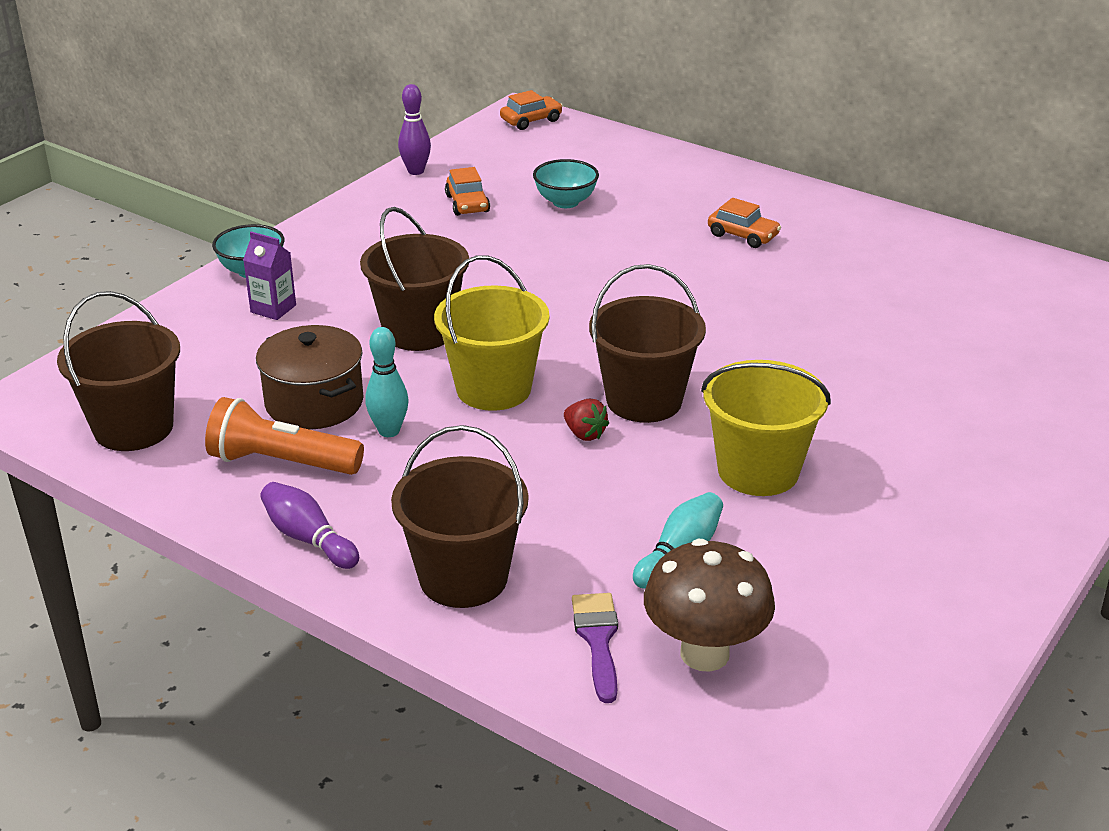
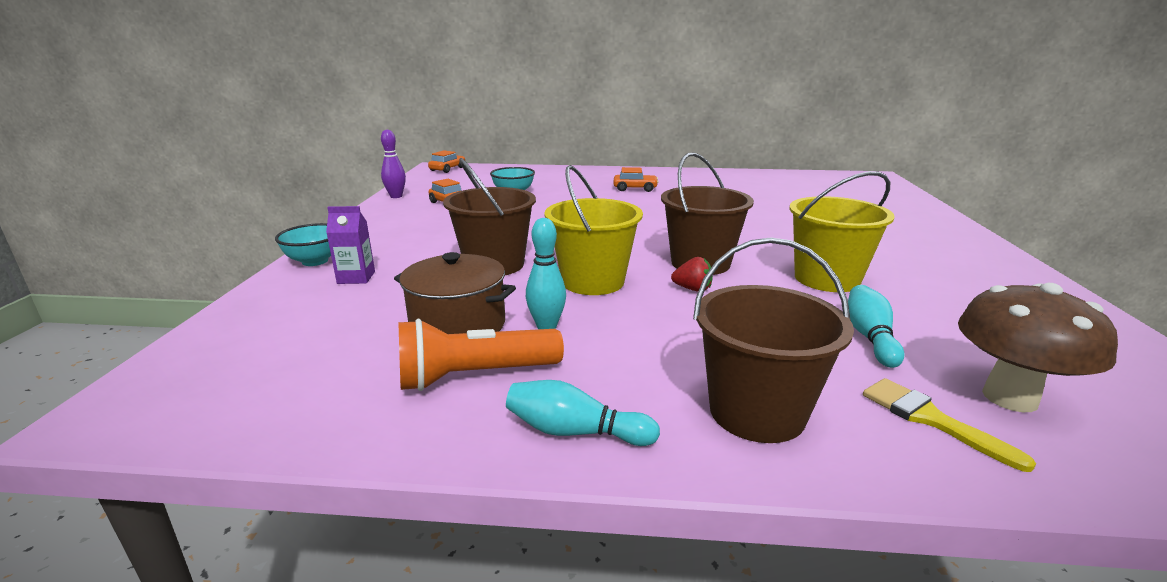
camera: 30 degrees left, 10 degrees down
(133, 428) = (281, 394): brown bucket -> none
(308, 538) = (575, 432): purple bowling pin -> turquoise bowling pin
(598, 639) = (930, 419): purple brush -> yellow brush

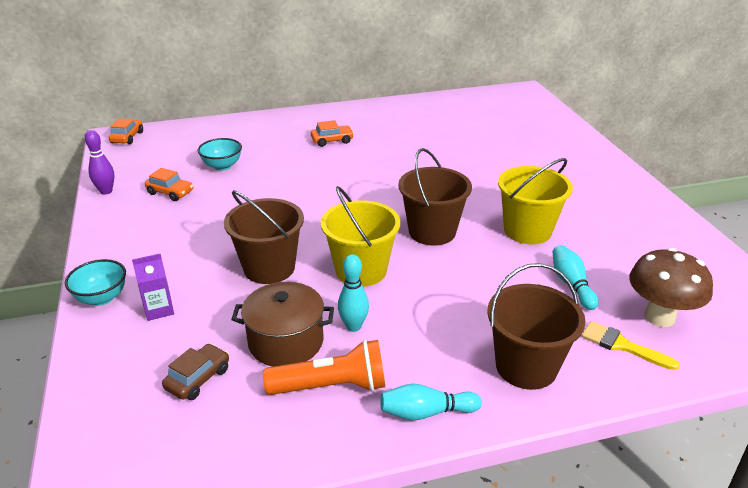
camera: 20 degrees left, 10 degrees up
(336, 338) = (198, 379): none -> brown car
(474, 376) = (331, 386): orange flashlight -> orange flashlight turned 150 degrees counterclockwise
(692, 289) = (439, 262): red strawberry -> none

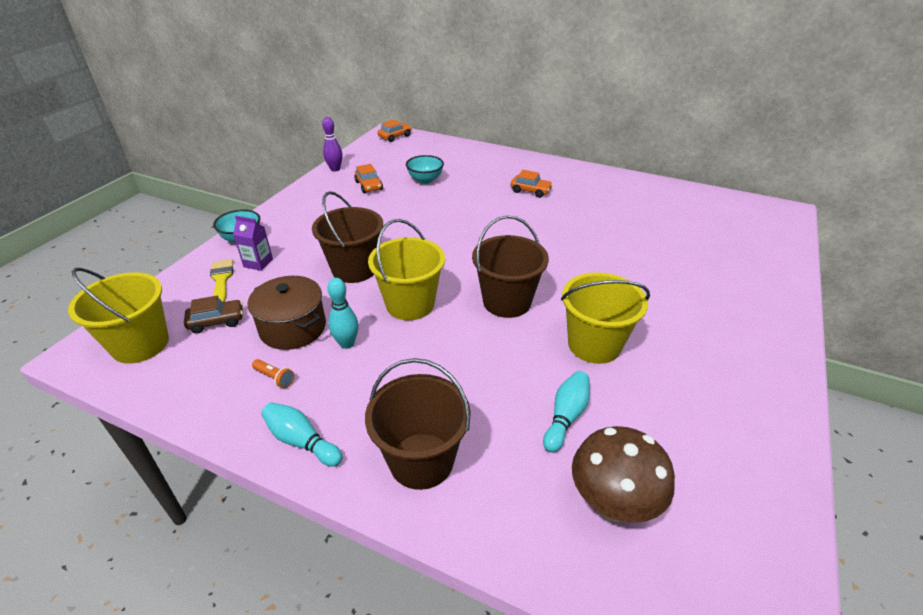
camera: 40 degrees right, 5 degrees up
(144, 444) = (140, 344): none -> yellow bucket
(331, 386) = (275, 378): orange flashlight -> orange flashlight, size x0.45
(622, 345) = (532, 504): yellow brush -> yellow brush (221, 280)

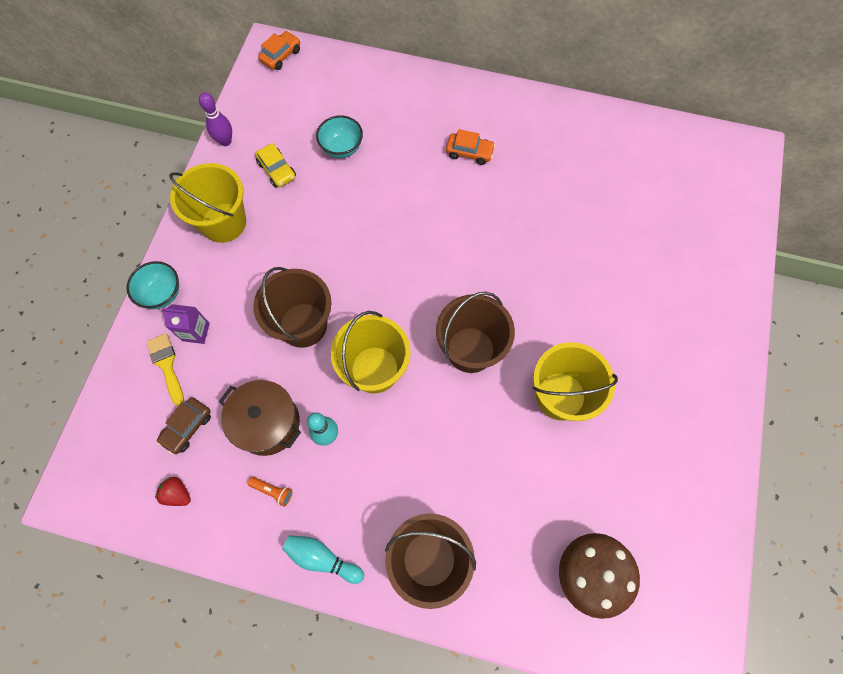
camera: 10 degrees left, 30 degrees up
(140, 344) = (124, 471): yellow bucket -> yellow bucket (224, 222)
(180, 367) = (177, 494): none -> red strawberry
(216, 321) = (187, 427): brown car -> brown car turned 150 degrees clockwise
(369, 186) = (277, 170): orange car -> yellow car
(566, 417) = (542, 489): turquoise bowling pin -> none

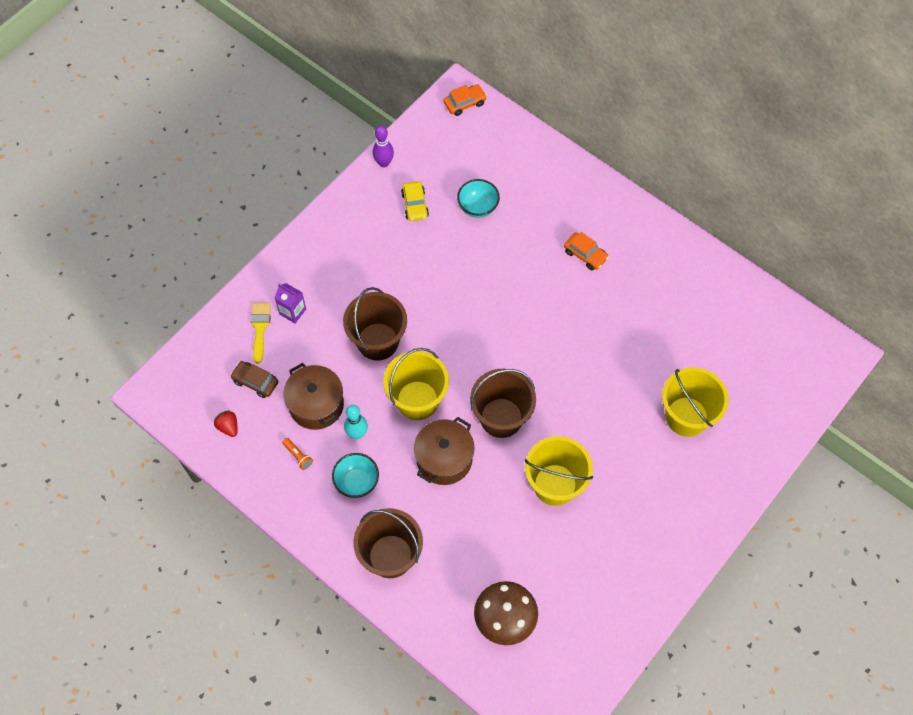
camera: 25 degrees right, 5 degrees down
(162, 294) = (279, 271): turquoise bowl -> turquoise bowl (357, 482)
(187, 427) = (255, 381): brown car -> brown car turned 60 degrees clockwise
(224, 222) = (352, 232): yellow bucket -> yellow bucket (686, 416)
(322, 558) = (312, 519): turquoise bowling pin -> none
(433, 421) = (444, 459): none -> brown pot

